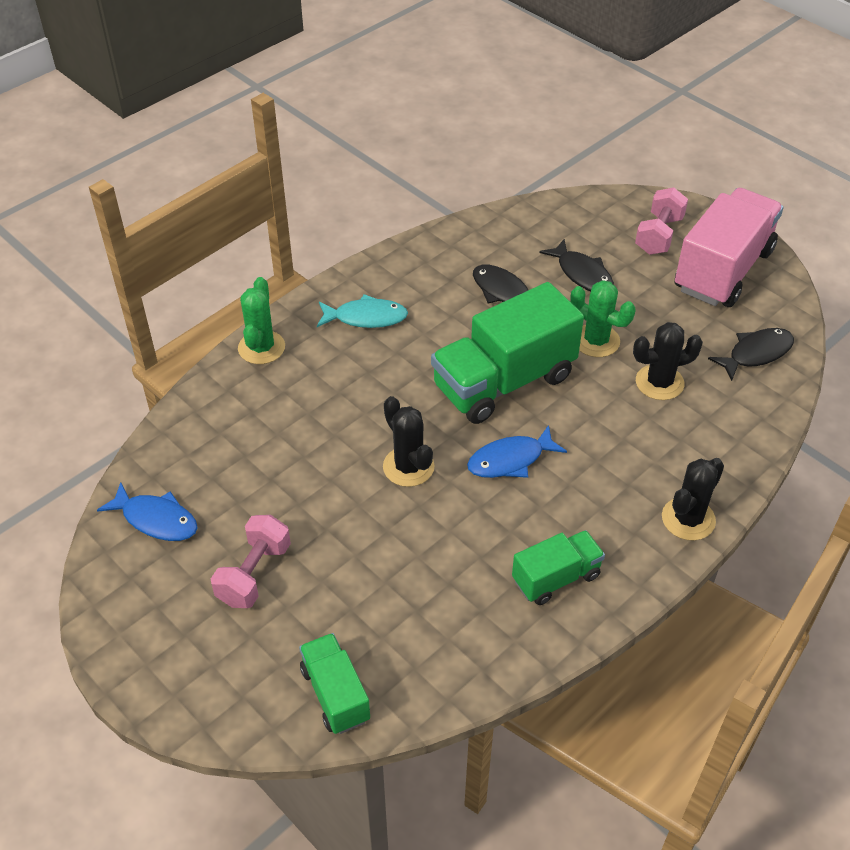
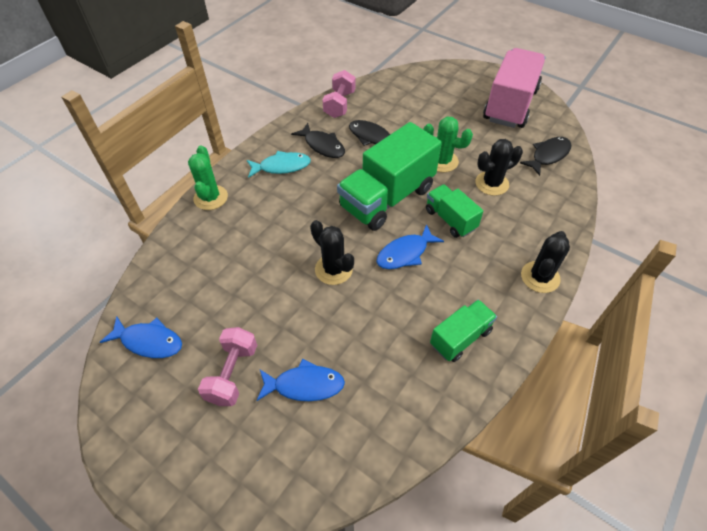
camera: 10 degrees left, 5 degrees up
(335, 694) = (315, 466): green truck -> green truck (450, 219)
(341, 601) = (304, 385): none -> blue fish
(582, 274) = (421, 119): black fish -> black fish (322, 146)
(658, 235) = (463, 88): pink dumbbell -> pink dumbbell (339, 104)

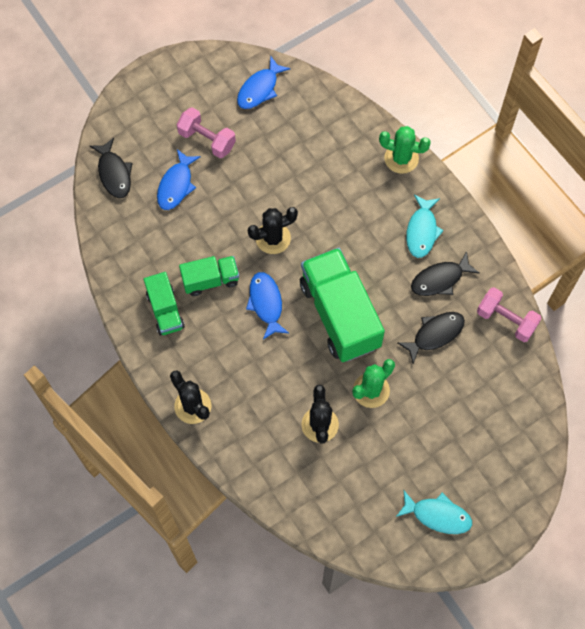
camera: 110 degrees right, 15 degrees up
(450, 219) = (289, 361): green truck -> green truck (210, 280)
(510, 105) = (437, 515): pink truck -> turquoise fish
(548, 155) = (337, 508): black fish -> black fish (114, 173)

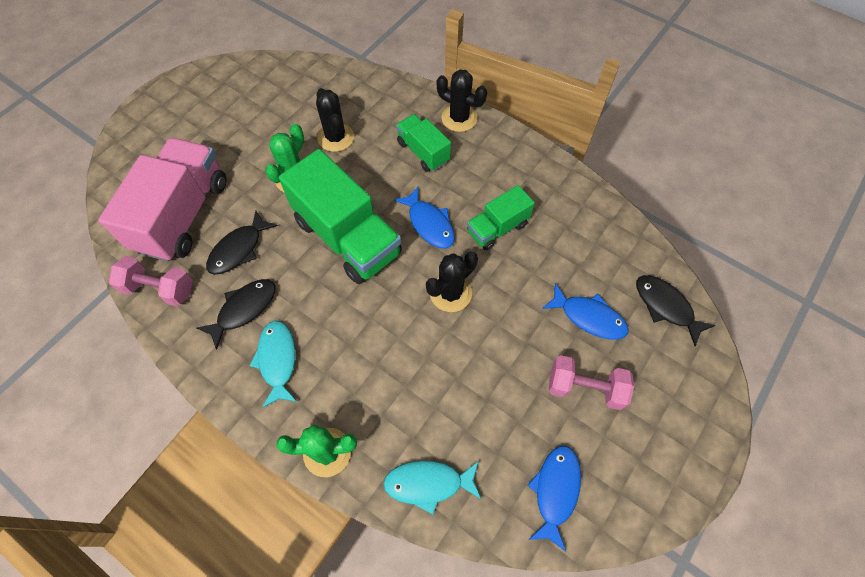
camera: 160 degrees right, 5 degrees down
(165, 310) = (527, 186): green truck -> green truck (423, 152)
(176, 185) = (589, 317): blue fish -> blue fish turned 120 degrees clockwise
(437, 515) = (208, 103): turquoise fish -> turquoise fish (428, 483)
(479, 386) = (183, 215): none -> pink truck

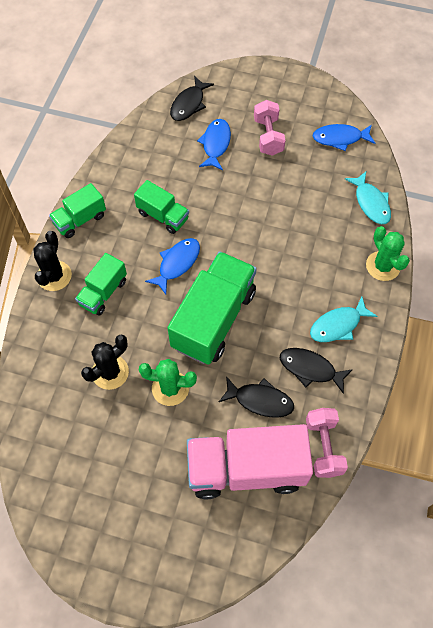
camera: 110 degrees left, 0 degrees up
(450, 293) = (233, 230): black cactus -> none
(519, 153) = (80, 220): none -> green truck

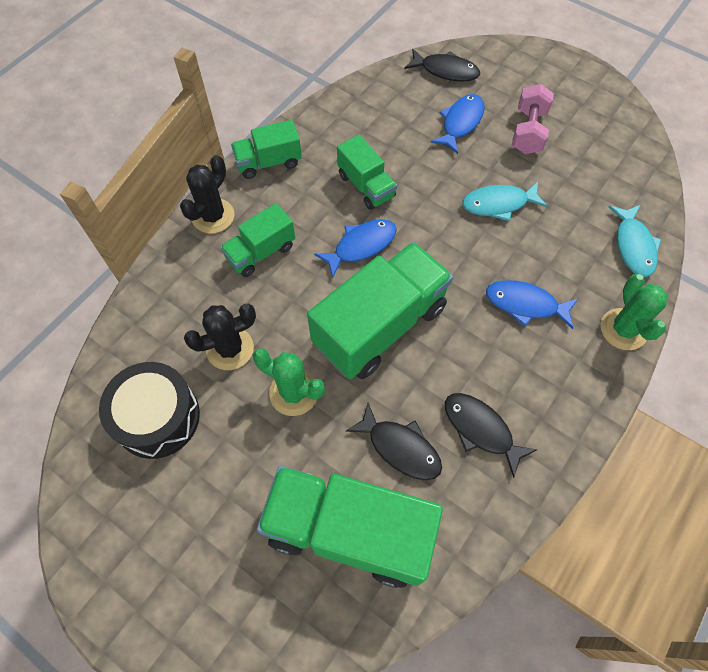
camera: 20 degrees right, 0 degrees up
(77, 440) = (157, 417): none -> black drum
(189, 104) = (445, 71): black fish -> black fish turned 120 degrees counterclockwise
(246, 469) = (348, 531): pink truck -> green truck
(323, 447) = (462, 540): pink dumbbell -> none
(338, 325) = (537, 385): turquoise fish -> turquoise fish (498, 204)
(340, 138) = (619, 158): blue fish -> blue fish (525, 304)

